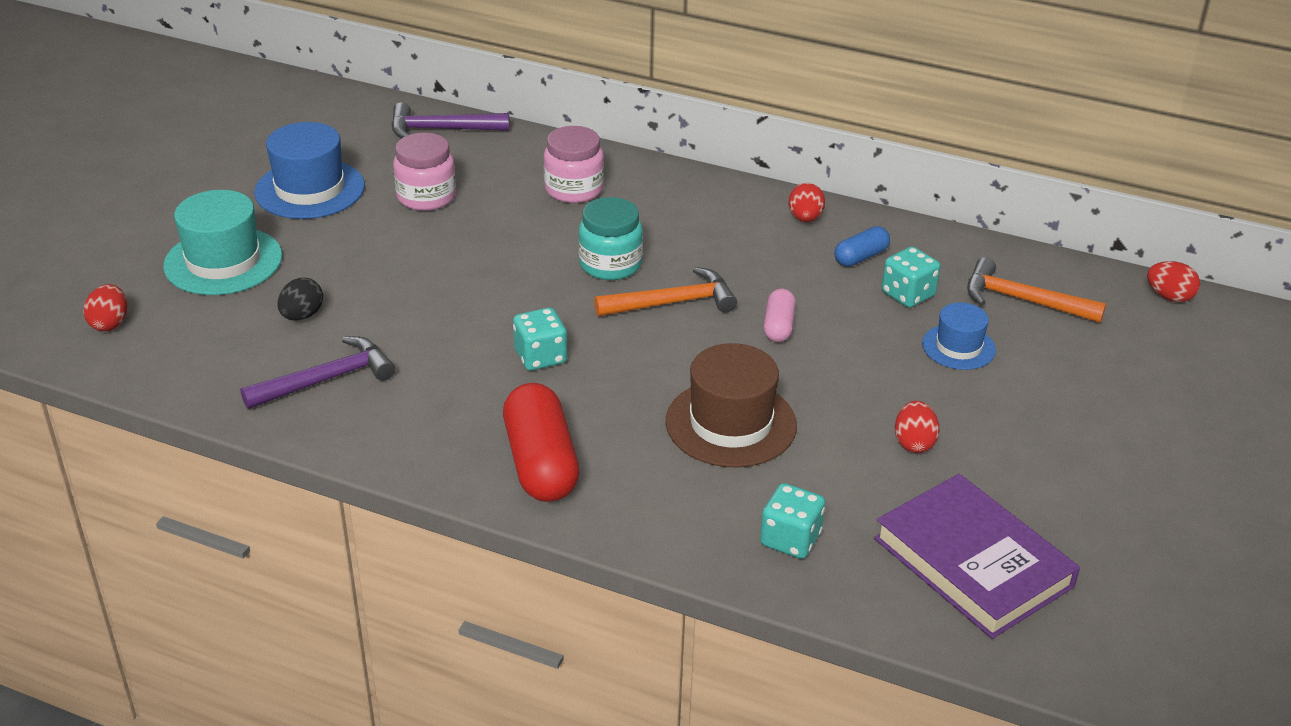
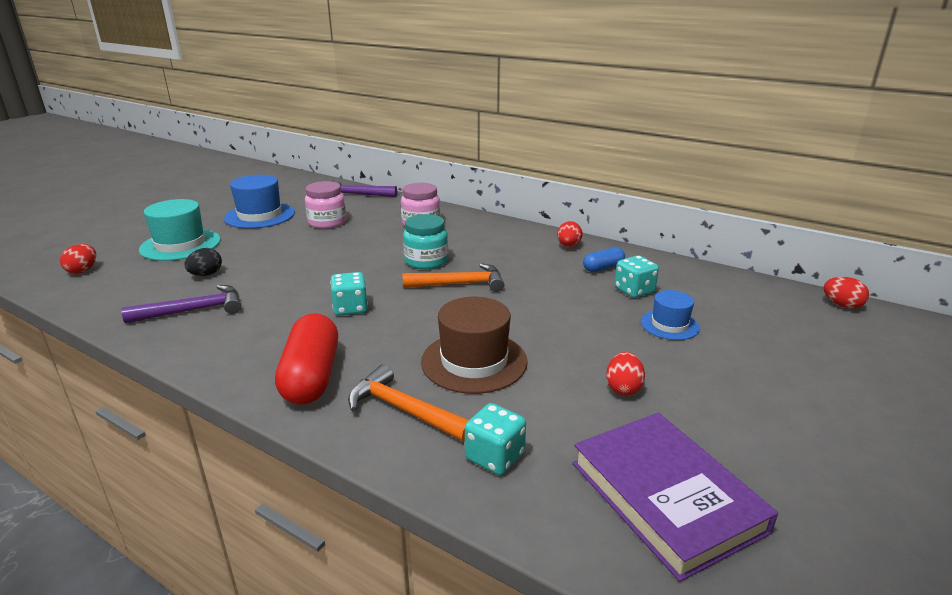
camera: 10 degrees right, 10 degrees down
(778, 326) = (532, 302): pink capsule -> none
(1023, 300) = (723, 300): orange hammer -> orange hammer (404, 410)

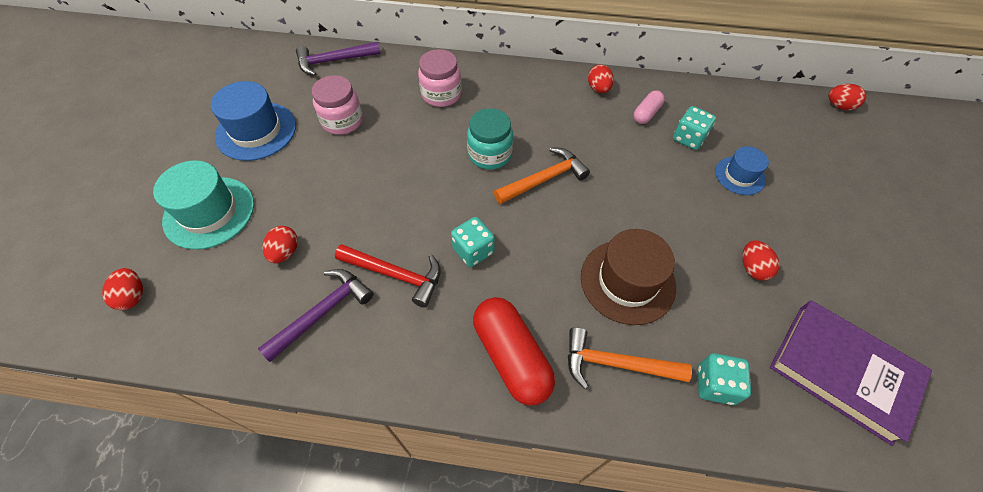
camera: 25 degrees left, 30 degrees up
(206, 274) = (285, 252): black egg -> red egg
(272, 305) = (395, 275): none -> red hammer
(603, 268) = (646, 113): blue capsule -> pink capsule

